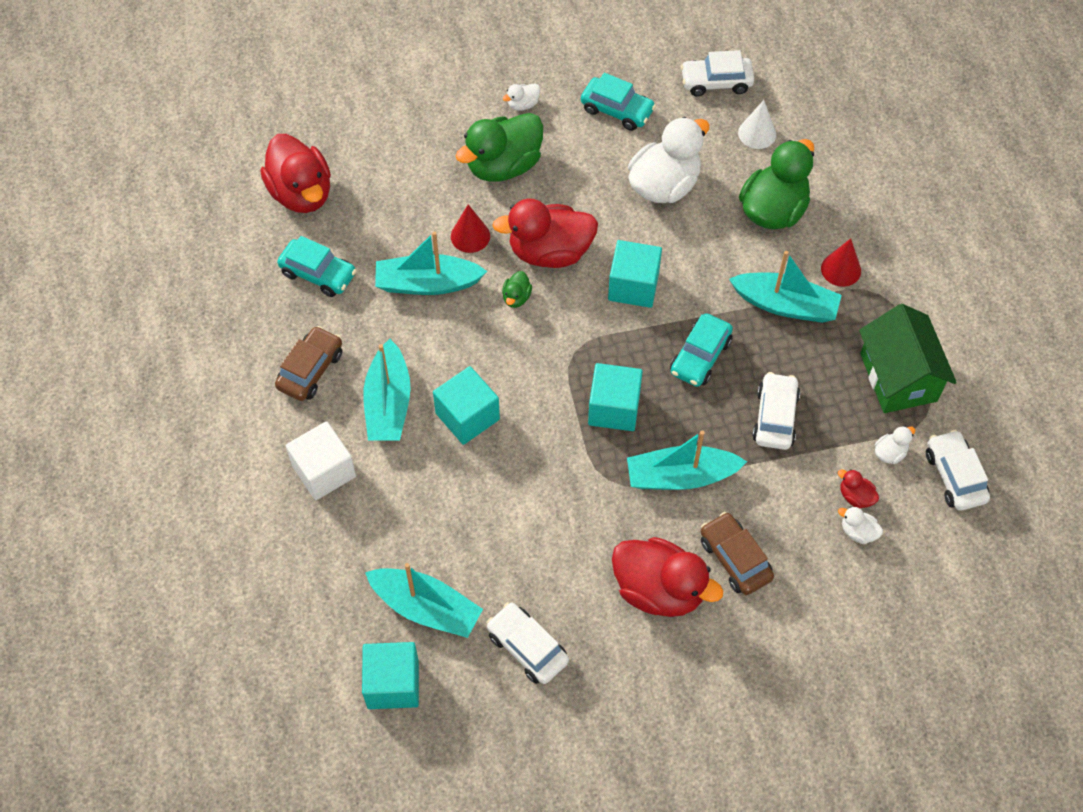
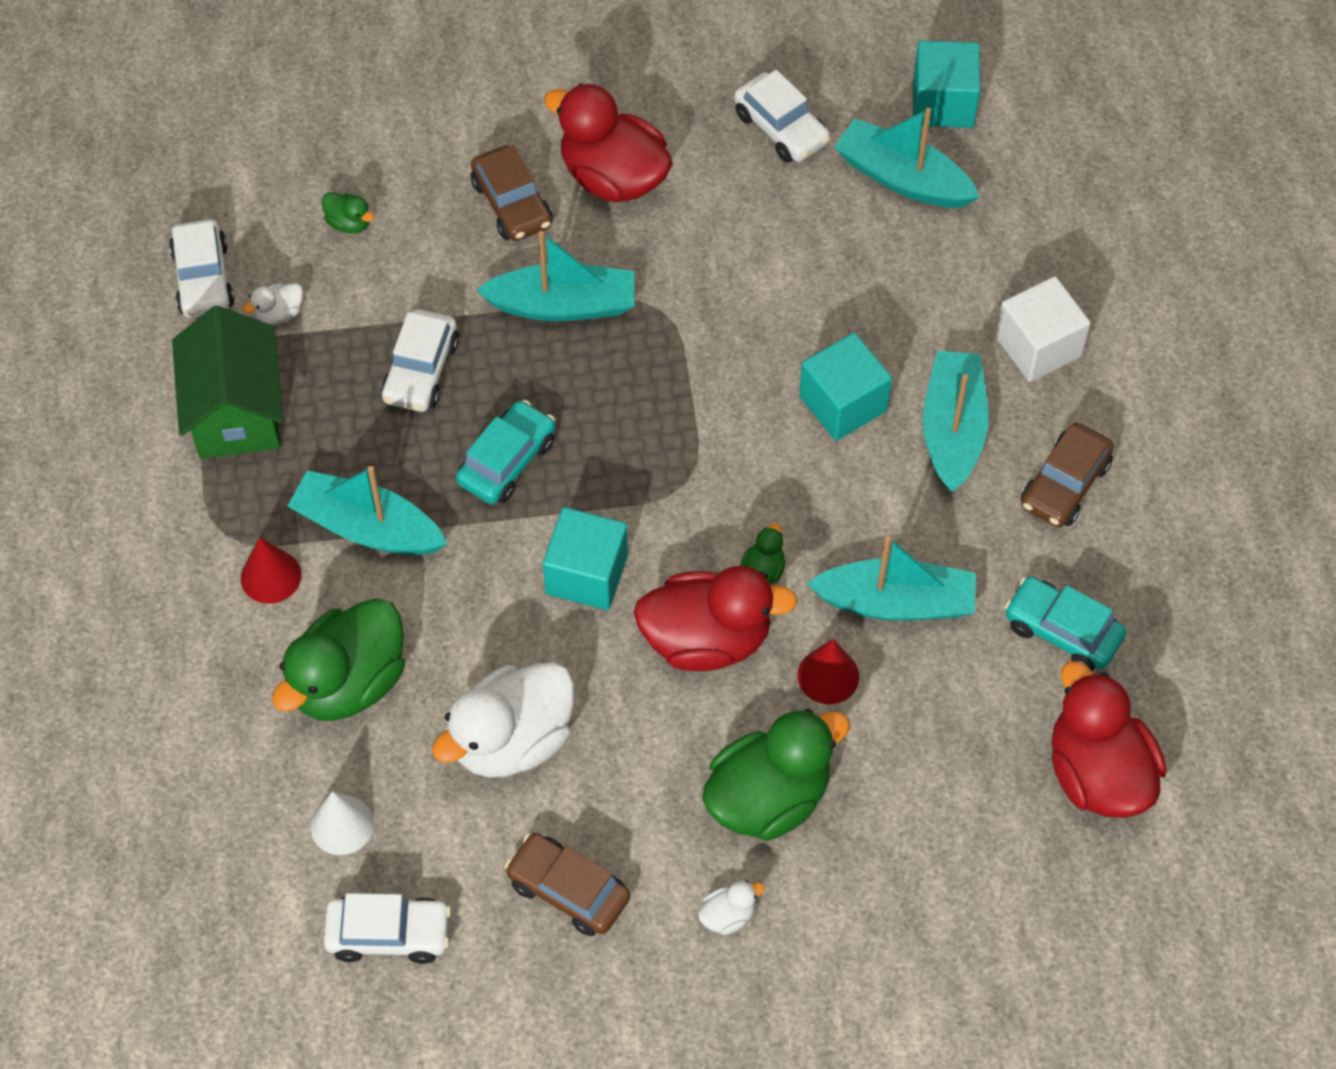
camera: 175 degrees left, 0 degrees up
(614, 408) = (639, 399): turquoise cube -> none
(617, 110) = (568, 890): turquoise car -> brown car
(855, 496) = (340, 264): red duck -> none
(858, 532) = (349, 223): white duck -> green duck

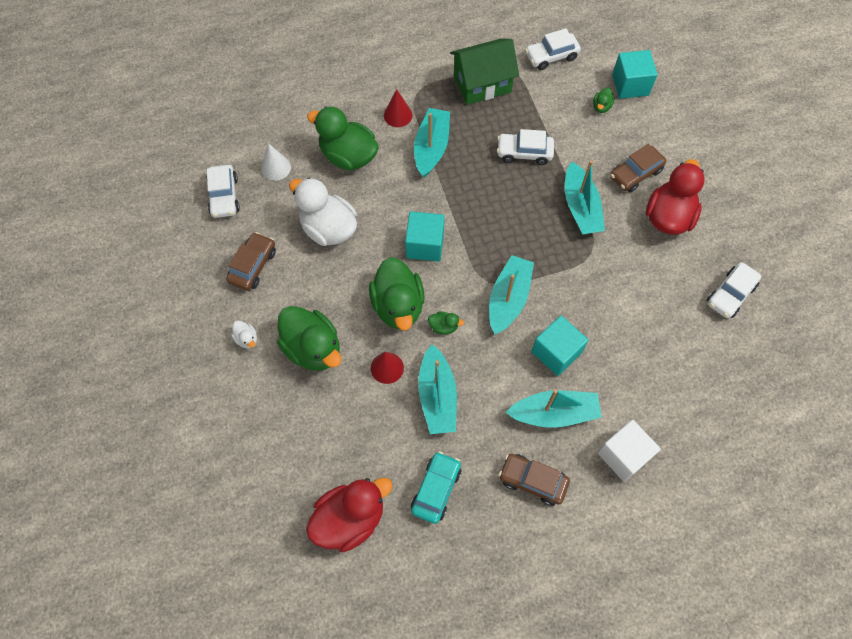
camera: 80 degrees right, 5 degrees up
(279, 313) = (540, 89): white duck -> none
(507, 461) = (481, 199): turquoise car -> none
(707, 639) = (398, 306): red duck -> green duck
(902, 178) = (718, 364): turquoise boat -> turquoise boat (508, 299)
(943, 103) = (780, 380): turquoise cube -> turquoise cube (630, 85)

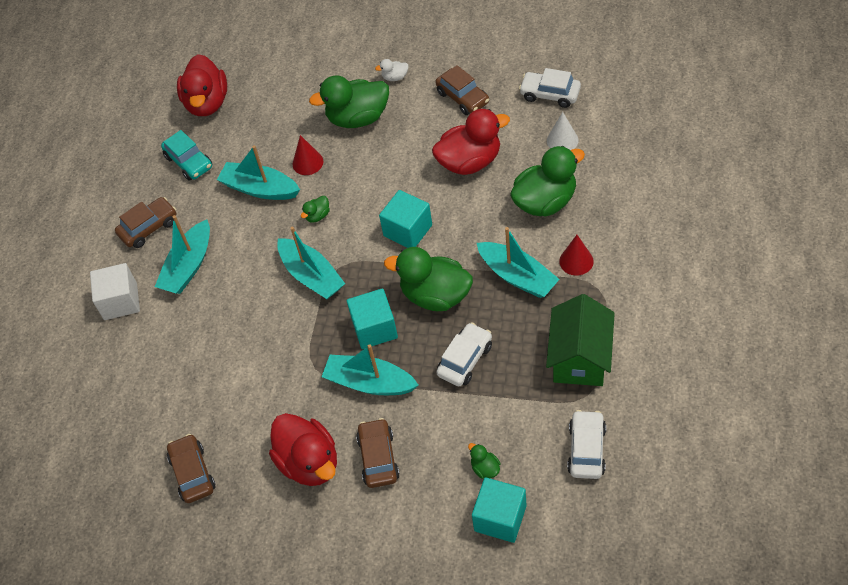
camera: 125 degrees right, 10 degrees down
(328, 228) = (470, 162): white duck -> red duck
(398, 306) = (359, 189): green duck -> green duck (435, 295)
(556, 352) = (238, 292): turquoise cube -> turquoise cube (374, 328)
(730, 294) = (192, 473): white car -> brown car

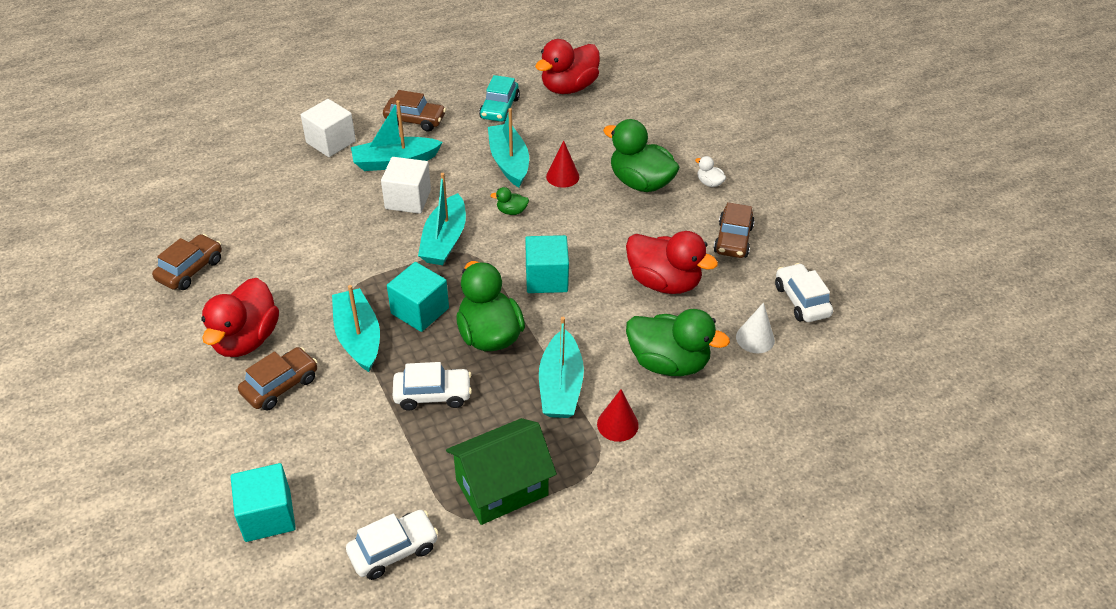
camera: 45 degrees right, 10 degrees down
(243, 278) = (408, 199): none -> white cube
(485, 468) = (318, 474): green duck -> none

